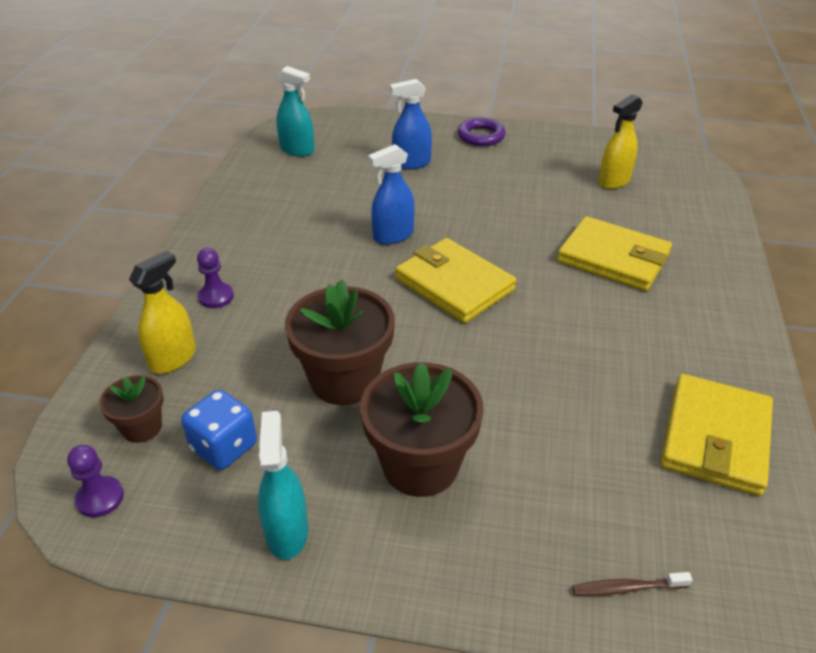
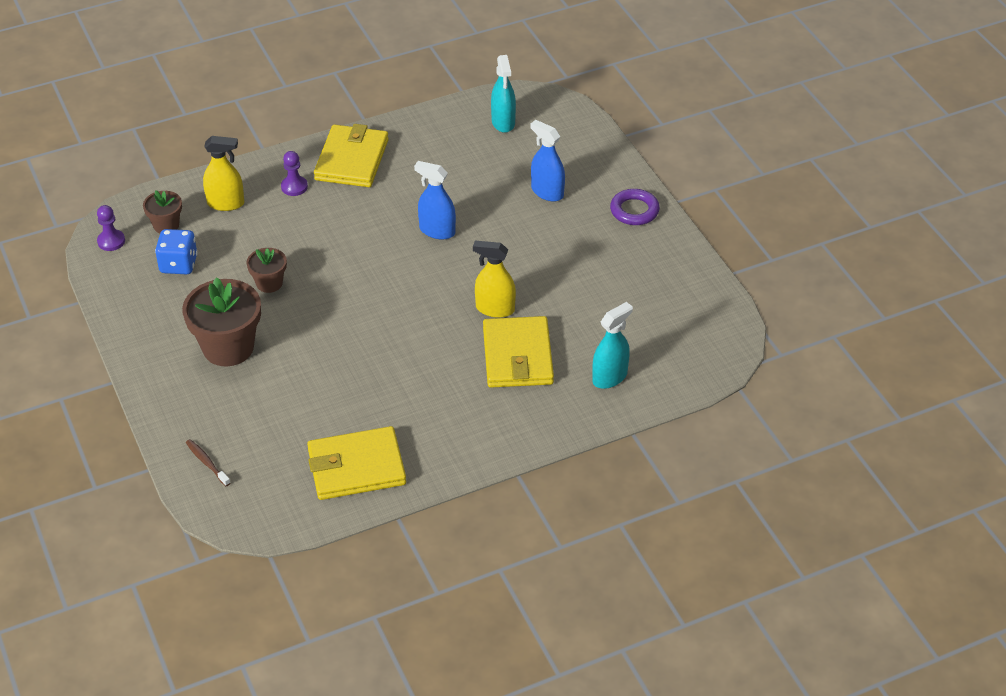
camera: 55 degrees right, 5 degrees up
(287, 532) = (143, 319): turquoise spray bottle -> turquoise spray bottle (610, 377)
(344, 380) = (269, 283): brown flower pot -> brown flower pot, size x0.54
(454, 284) = (407, 287): yellow wallet -> yellow wallet (352, 160)
(614, 181) = (638, 318): yellow spray bottle -> yellow spray bottle (495, 309)

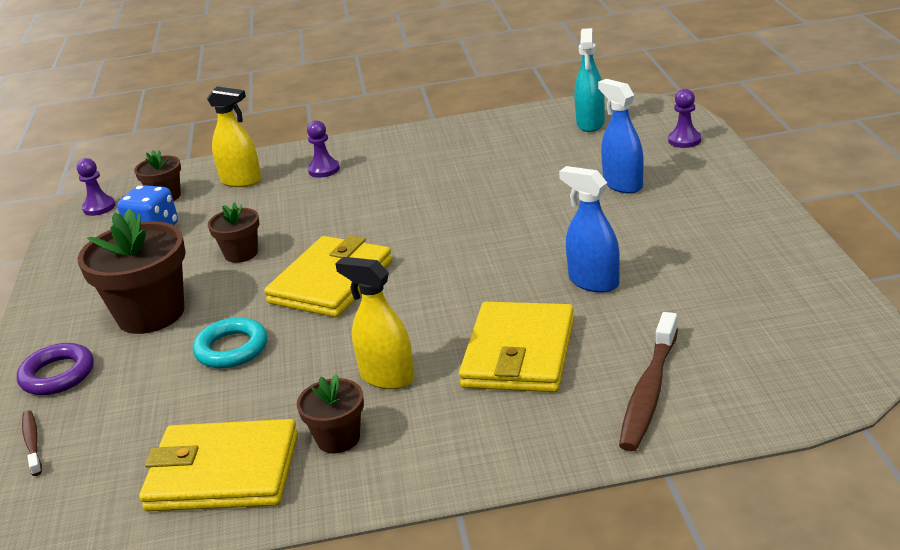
camera: 20 degrees right, 15 degrees down
(310, 372) = (231, 349): none -> turquoise ring
(352, 160) = (401, 150): yellow wallet -> yellow wallet (331, 282)
(422, 434) = (338, 438): none -> brown flower pot
(437, 231) = (468, 214): blue spray bottle -> blue spray bottle (593, 282)
(495, 309) = (508, 297): yellow spray bottle -> yellow spray bottle (387, 377)
(583, 140) = (684, 140): none -> purple pawn
(610, 377) = (649, 391): turquoise spray bottle -> brown toothbrush
(634, 210) = (735, 206): purple ring -> purple ring (57, 375)

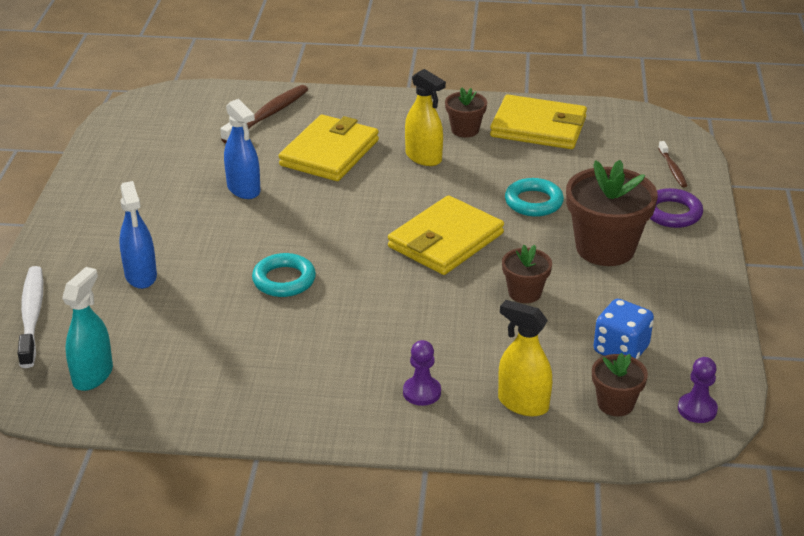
camera: 170 degrees left, 5 degrees up
(483, 211) = (284, 280): none -> turquoise ring
(684, 140) = (32, 316): purple pawn -> white toothbrush

